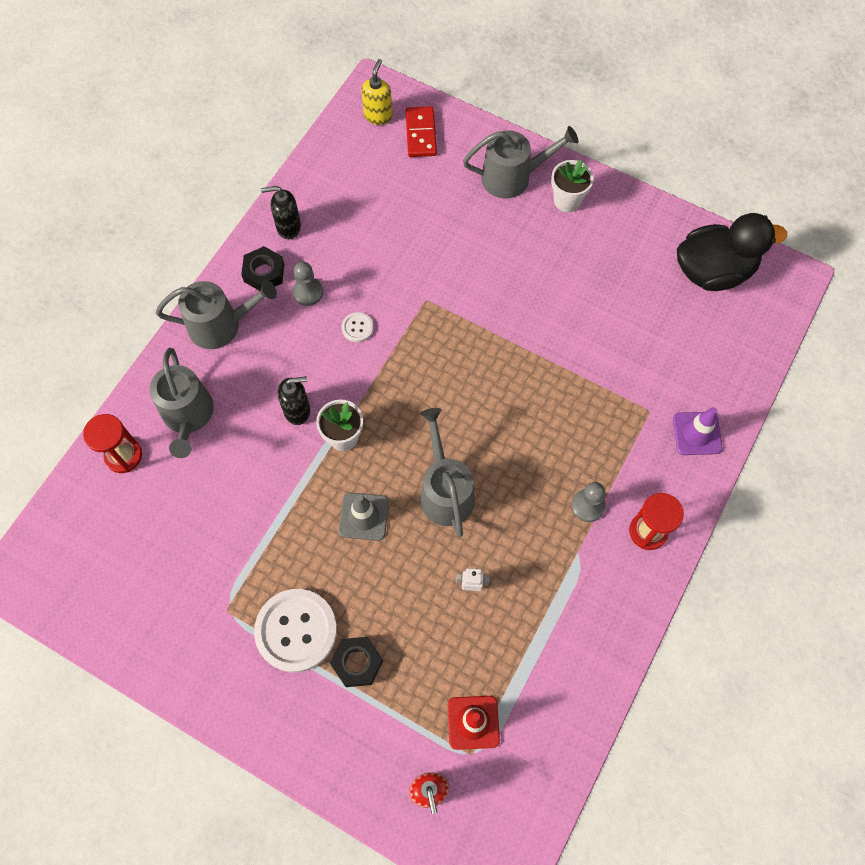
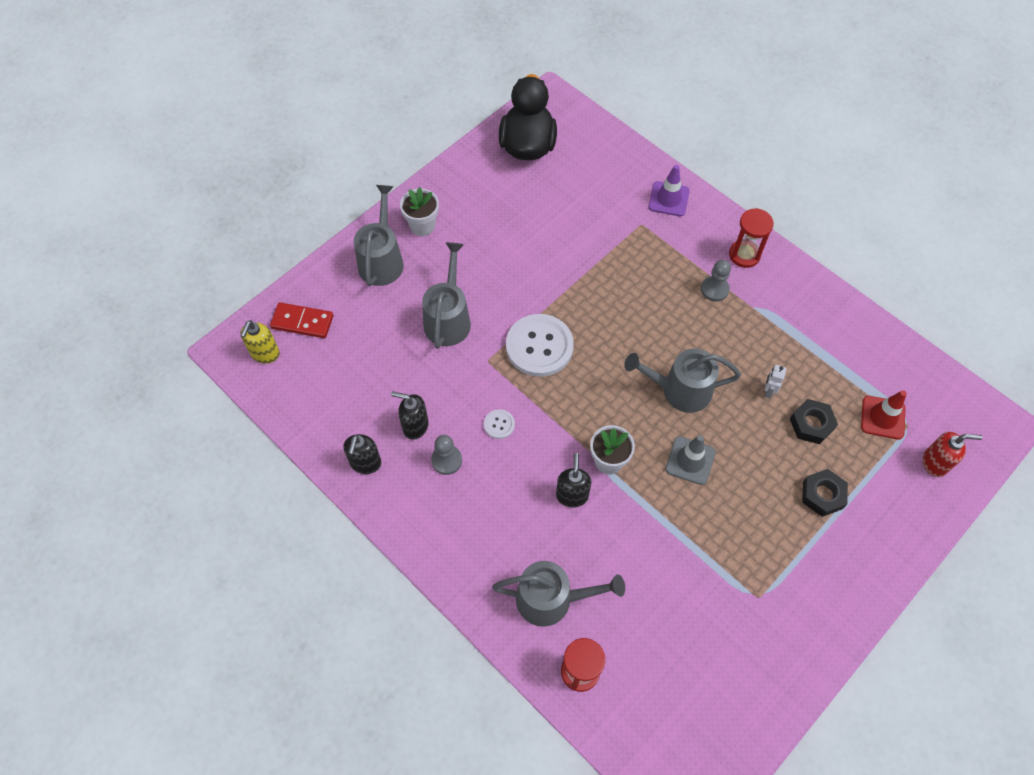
camera: 75 degrees left, 5 degrees down
(221, 325) = (458, 549): grey watering can -> grey watering can (448, 319)
(264, 273) = (411, 496): black nut -> black nut (811, 424)
(296, 631) = (787, 539): white button -> white button (539, 346)
(336, 256) = (415, 426): none -> black soap dispenser
(378, 116) = (265, 354): yellow soap dispenser -> yellow soap dispenser turned 105 degrees counterclockwise

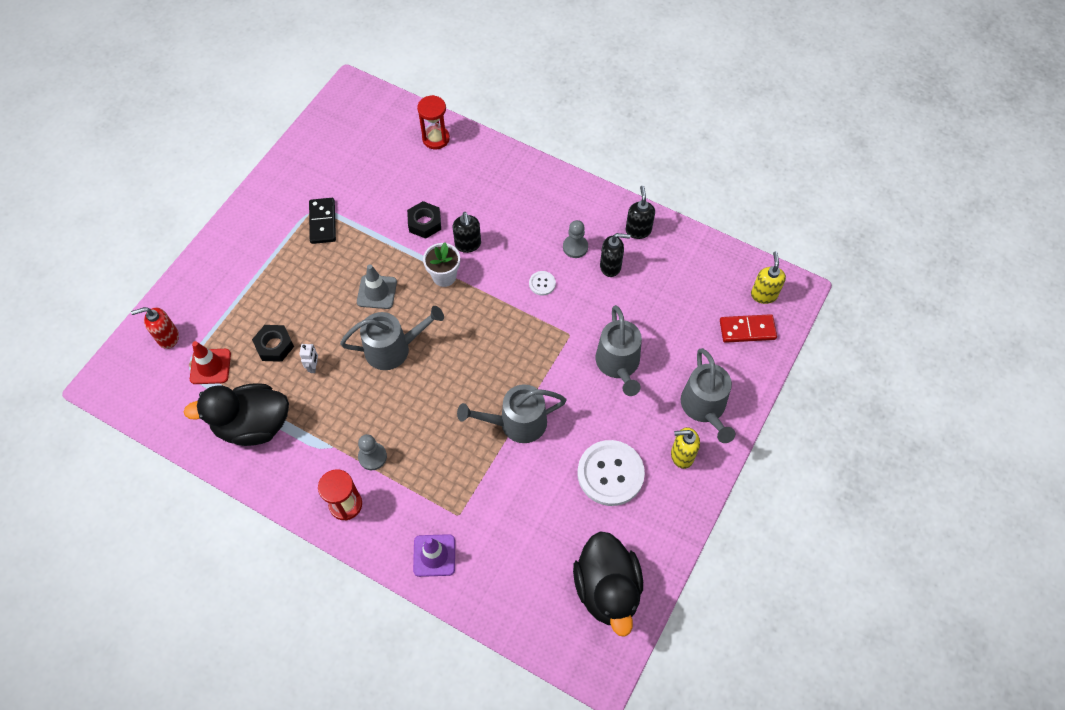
camera: 165 degrees right, 0 degrees up
(422, 226) = (681, 455): white flower pot -> yellow soap dispenser
(539, 346) = (527, 358): white button -> white button (610, 473)
(551, 599) = (466, 174): grey watering can -> grey watering can (517, 423)
(748, 573) = (323, 222): none -> black domino
(822, 495) = (265, 290): black nut -> black nut (425, 223)
(833, 345) = (253, 425): none -> black duck

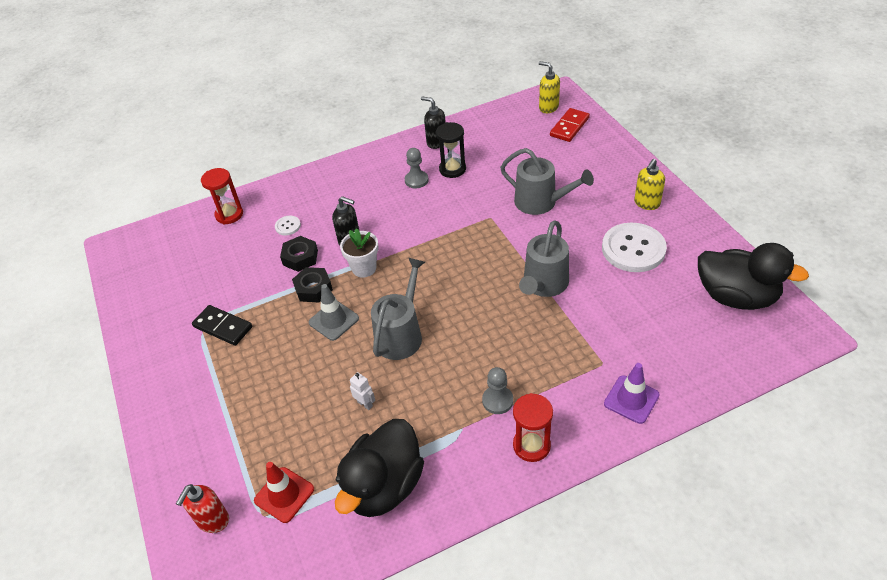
camera: 50 degrees left, 15 degrees down
(274, 346) = (313, 426): black nut -> black nut (313, 289)
(542, 283) = (430, 212): white button -> white button (288, 226)
(610, 266) = (452, 169): black soap dispenser -> black hourglass
(704, 407) = (615, 174): grey watering can -> none

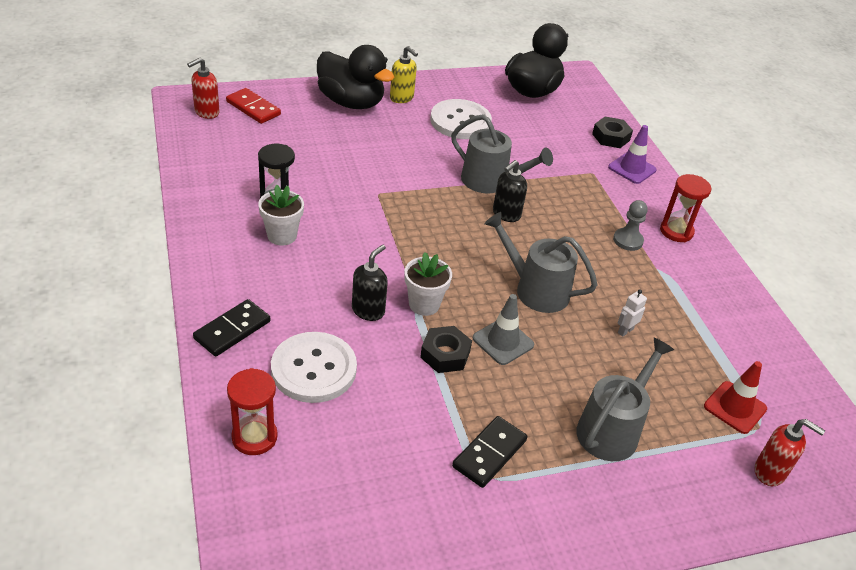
camera: 90 degrees left, 5 degrees down
(288, 226) = (314, 369): white button -> white button, size x2.26
(300, 257) = (383, 361): black nut -> black nut (610, 137)
(315, 183) = (232, 330): none -> black domino
(384, 486) = (721, 330): black duck -> black duck (351, 102)
(416, 180) = (282, 236): grey pawn -> white flower pot
(436, 142) = (214, 206): black soap dispenser -> black soap dispenser (506, 214)
(540, 202) = (370, 156): grey watering can -> grey watering can (612, 429)
(548, 107) = (206, 112): yellow soap dispenser -> red soap dispenser

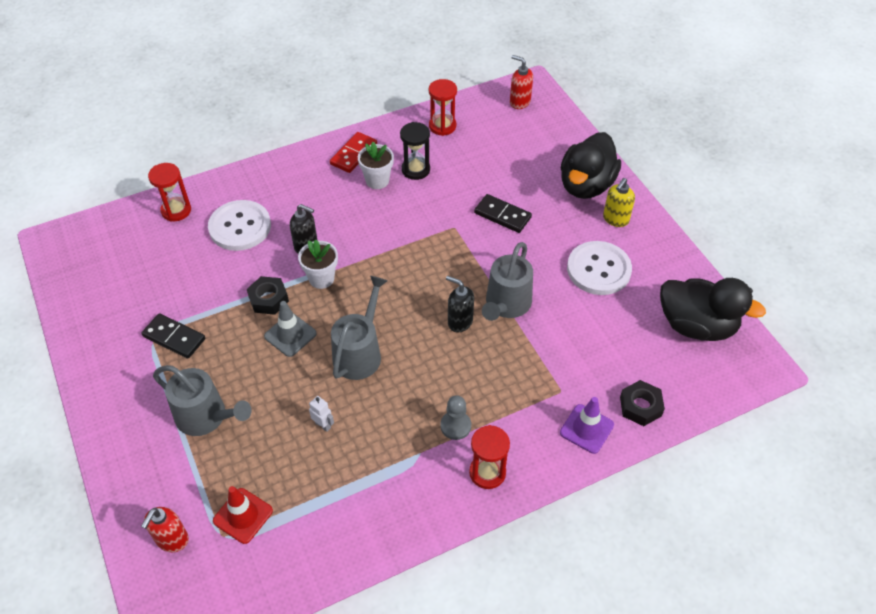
camera: 85 degrees right, 10 degrees up
(214, 171) = (442, 126): none -> red hourglass
(232, 330) = (269, 178): black domino -> black domino (502, 215)
(253, 108) = (540, 126): red domino -> red domino (353, 154)

